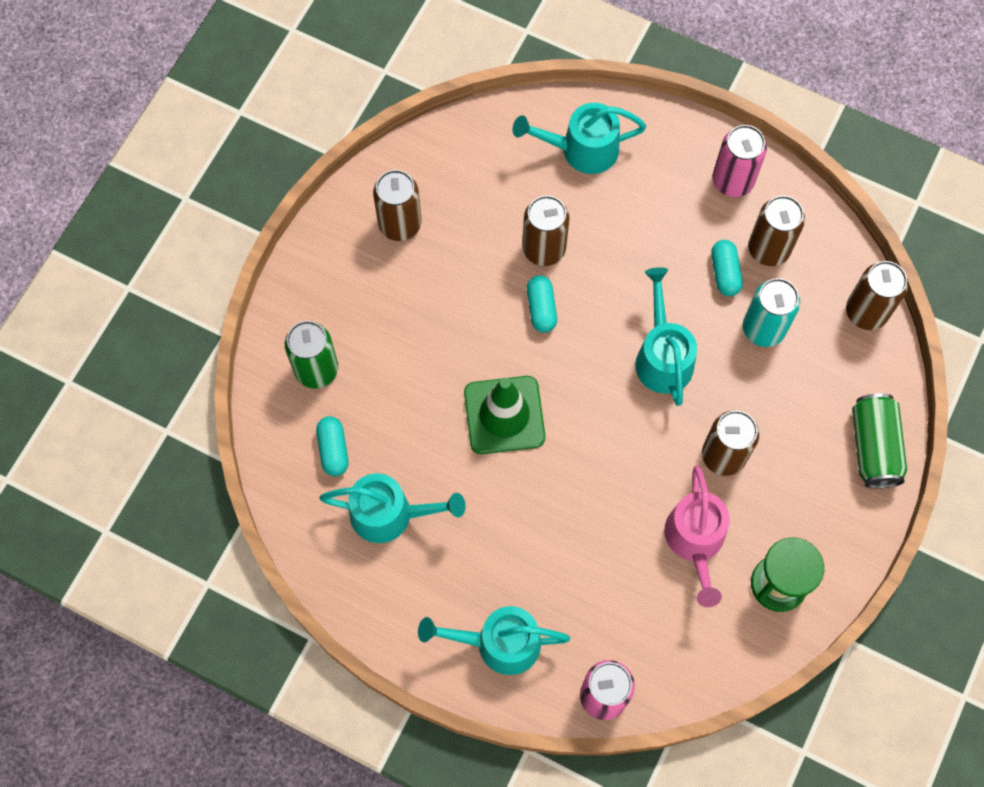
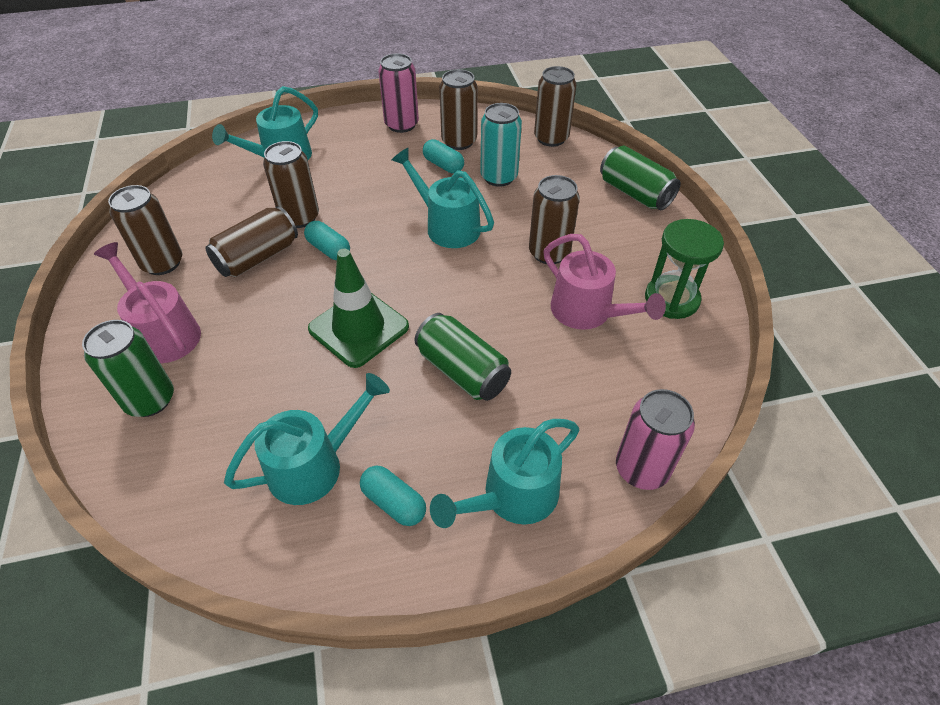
camera: 40 degrees left, 20 degrees down
(333, 450) = (214, 451): turquoise capsule -> turquoise capsule (394, 502)
(360, 307) = (163, 332): none -> pink watering can
(478, 274) = (258, 257): none -> brown can
(549, 518) = (462, 371): none -> green can

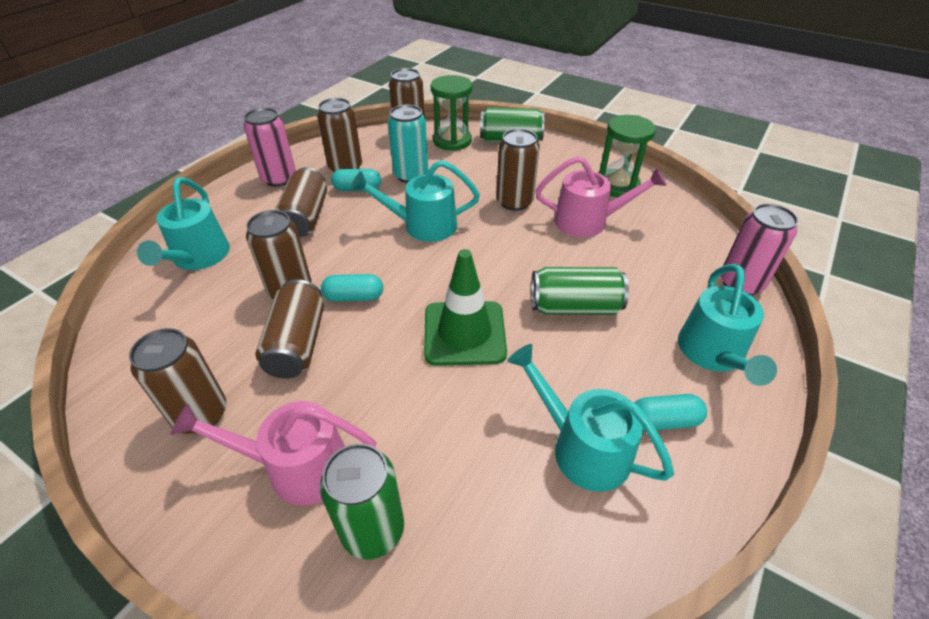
camera: 45 degrees left, 5 degrees down
(315, 464) = (581, 447): turquoise watering can -> turquoise watering can turned 60 degrees counterclockwise
(378, 168) = (305, 218): none -> brown can
(579, 164) = (452, 141): none -> green hourglass

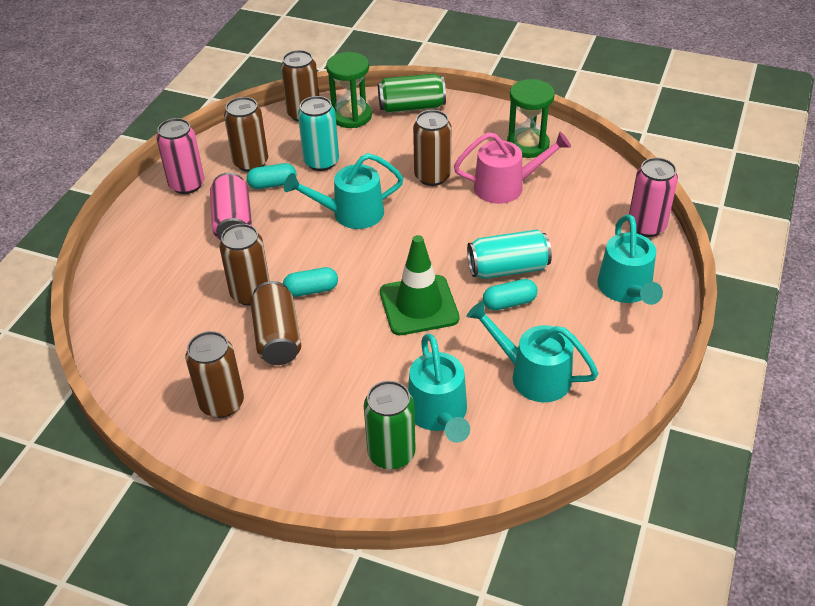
camera: 10 degrees left, 0 degrees up
(198, 258) = (147, 277): turquoise watering can -> turquoise watering can (439, 415)
(296, 467) = (317, 425): pink watering can -> none
(305, 218) = (233, 222): brown can -> pink can
(574, 307) = (508, 269): green can -> turquoise can
(664, 421) = (592, 346): turquoise capsule -> turquoise capsule (509, 303)

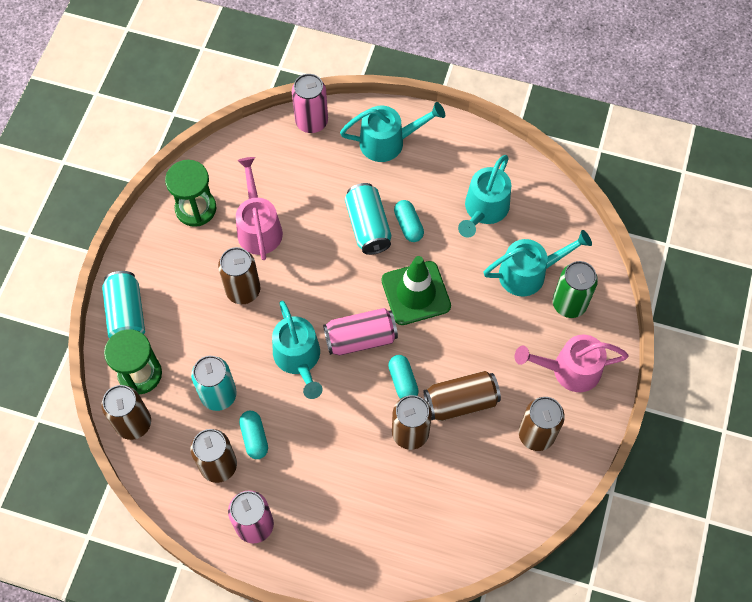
camera: 95 degrees left, 20 degrees up
(233, 222) = (313, 466): pink can -> pink can (360, 338)
(298, 444) = (568, 370): none -> pink watering can
(411, 107) = (126, 315): green can -> turquoise can

